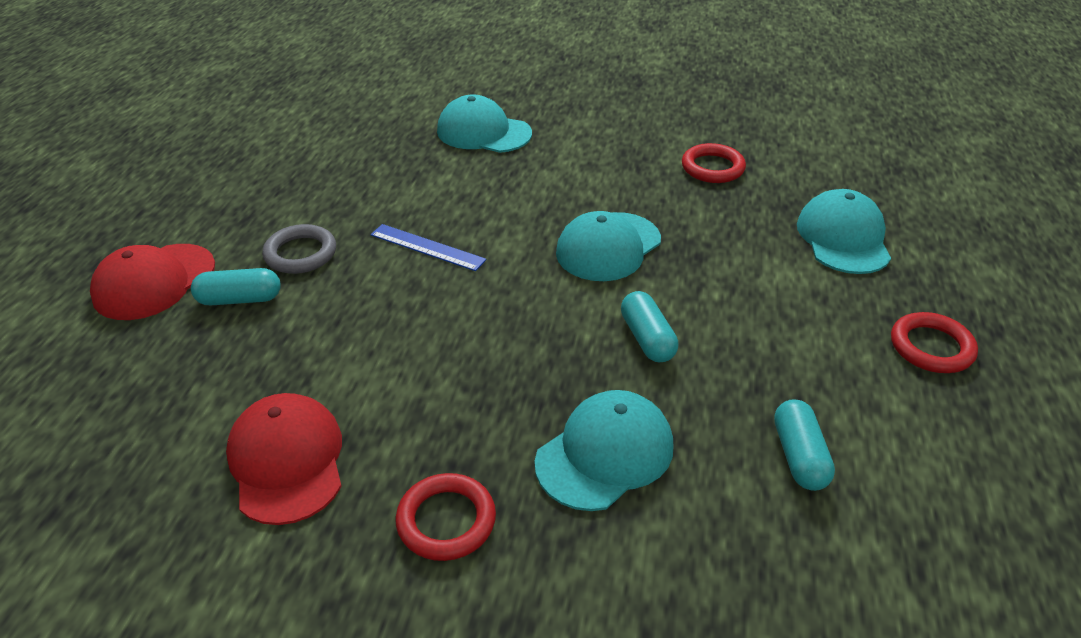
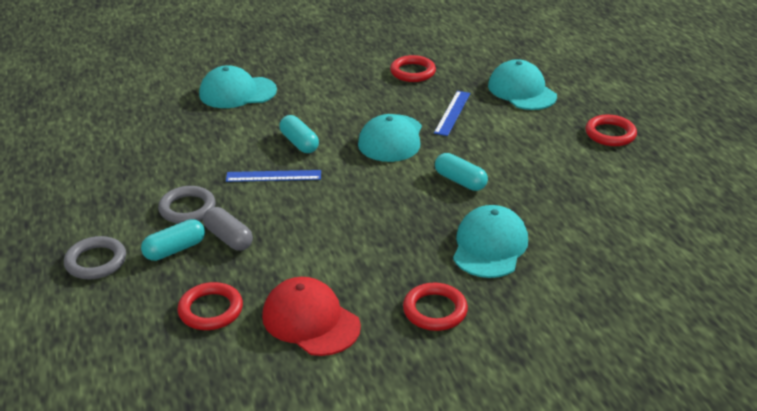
camera: 30 degrees left, 5 degrees down
(154, 282) = (96, 261): red cap -> grey ring
(199, 393) = (211, 310): none -> red ring
(306, 308) = (228, 238): none -> grey capsule
(719, 238) = (452, 113): none -> blue ruler
(799, 456) = (587, 209): turquoise capsule -> turquoise capsule (299, 143)

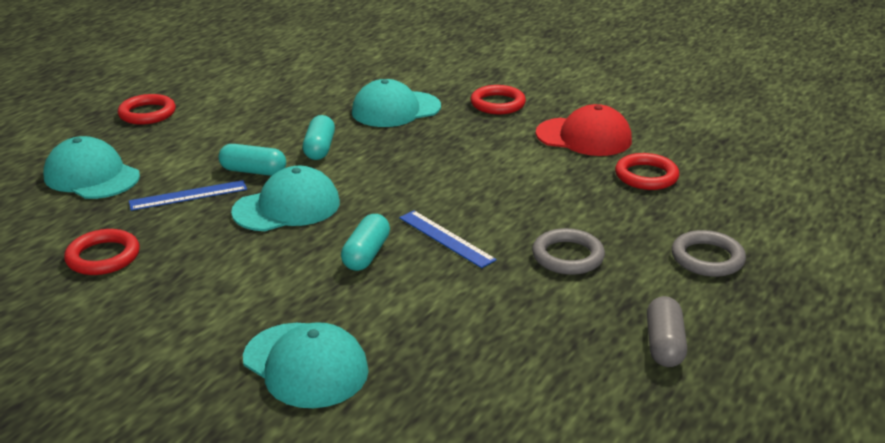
camera: 130 degrees left, 5 degrees down
(175, 249) = (623, 229): turquoise capsule -> turquoise capsule (253, 171)
(228, 238) = (566, 212): grey capsule -> grey capsule (664, 344)
(310, 321) = (584, 137): red cap -> red cap turned 75 degrees counterclockwise
(521, 91) = (92, 176): turquoise cap -> turquoise cap turned 105 degrees clockwise

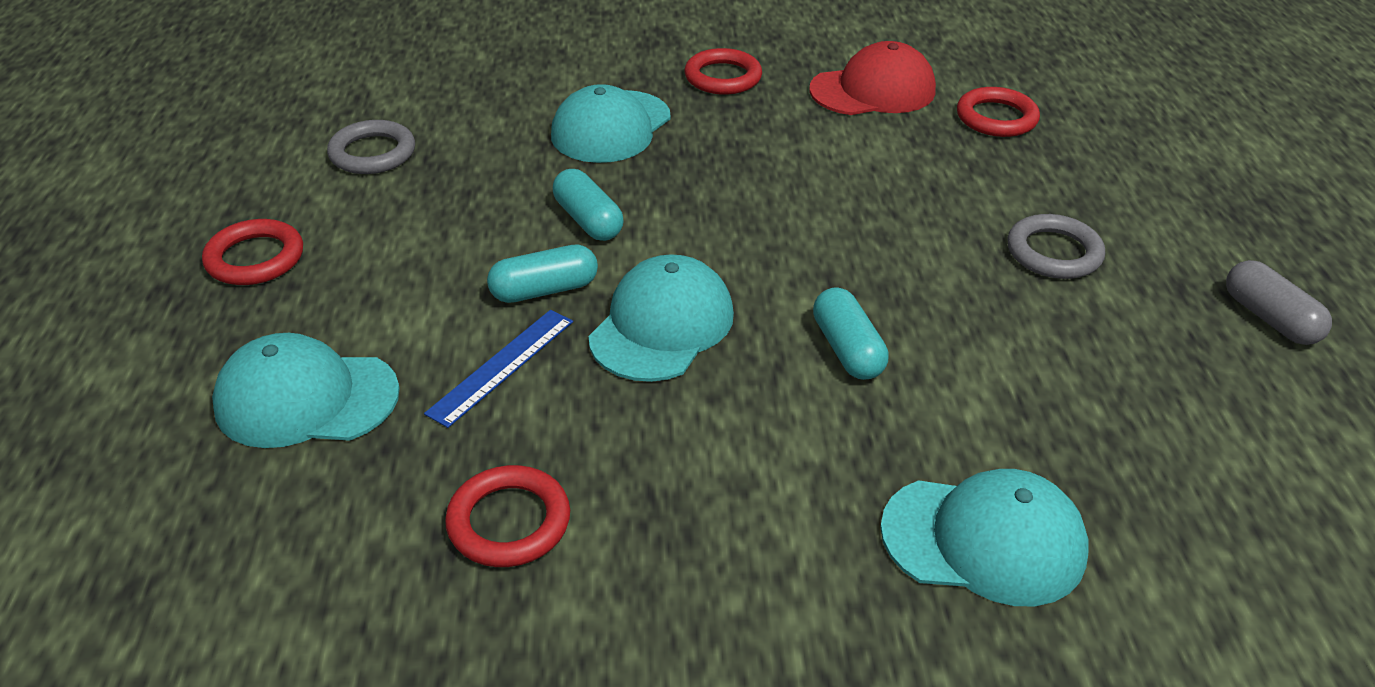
camera: 35 degrees left, 10 degrees up
(446, 238) = (905, 286): blue ruler -> none
(707, 258) = (1175, 197): grey ring -> grey ring (372, 153)

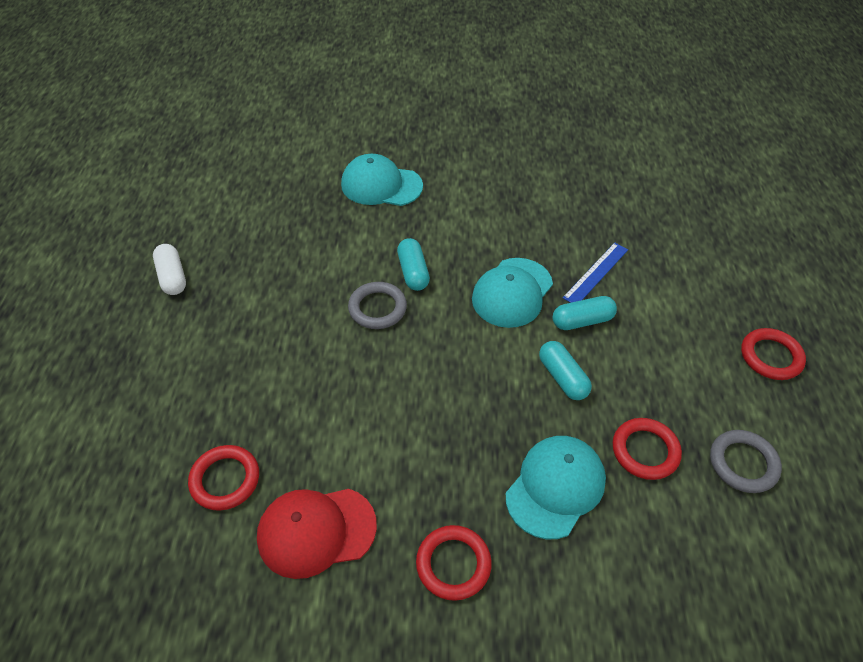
camera: 175 degrees left, 10 degrees up
(306, 398) = (689, 261): turquoise cap -> none
(509, 522) = (576, 202): red ring -> red ring (645, 451)
(1053, 252) = (264, 331): grey ring -> grey ring (377, 308)
(1269, 318) = (172, 277): grey capsule -> white capsule

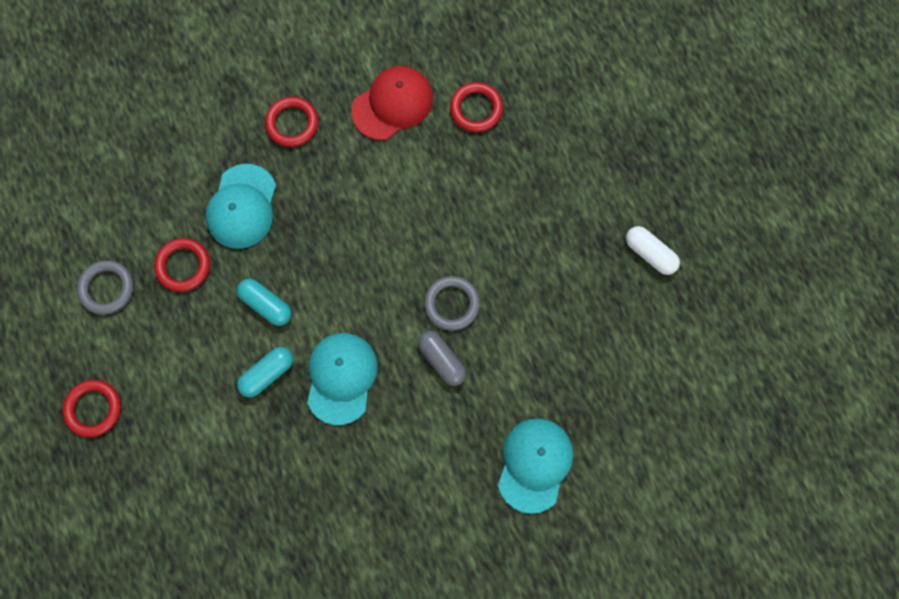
camera: 155 degrees right, 25 degrees up
(381, 185) = (534, 464): turquoise cap -> turquoise cap turned 60 degrees counterclockwise
(413, 272) = (441, 360): turquoise capsule -> grey capsule
(596, 273) = (271, 439): blue ruler -> none

